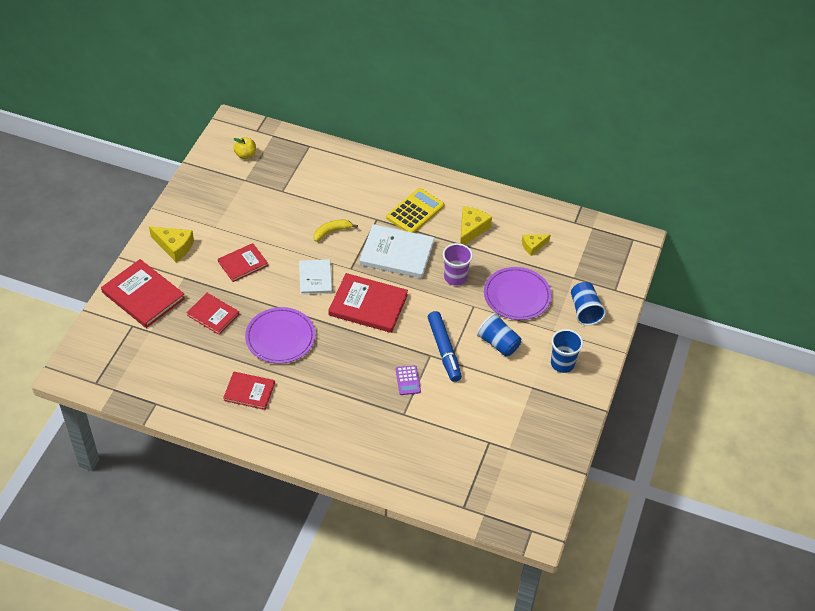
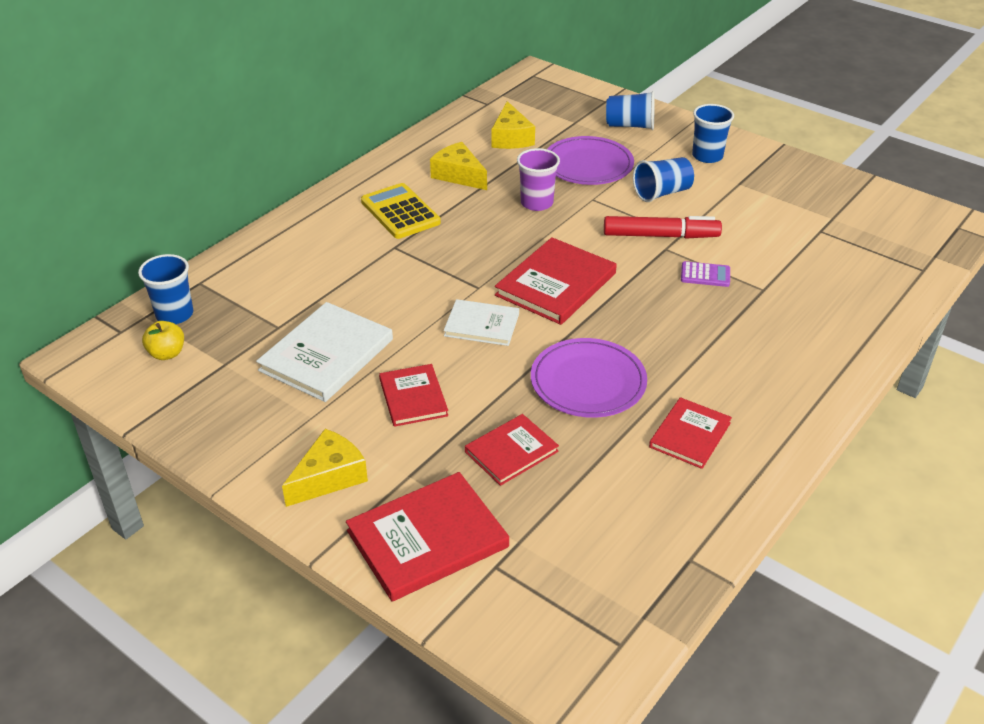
camera: 70 degrees left, 10 degrees down
(278, 146) = (174, 314): none -> blue cup
(332, 232) = (395, 292): yellow banana -> none
(396, 253) = (470, 242): white book -> white book (326, 355)
(444, 350) = (660, 236): blue marker -> red marker
(533, 246) = (511, 138): yellow cheese -> yellow cheese, size x1.54

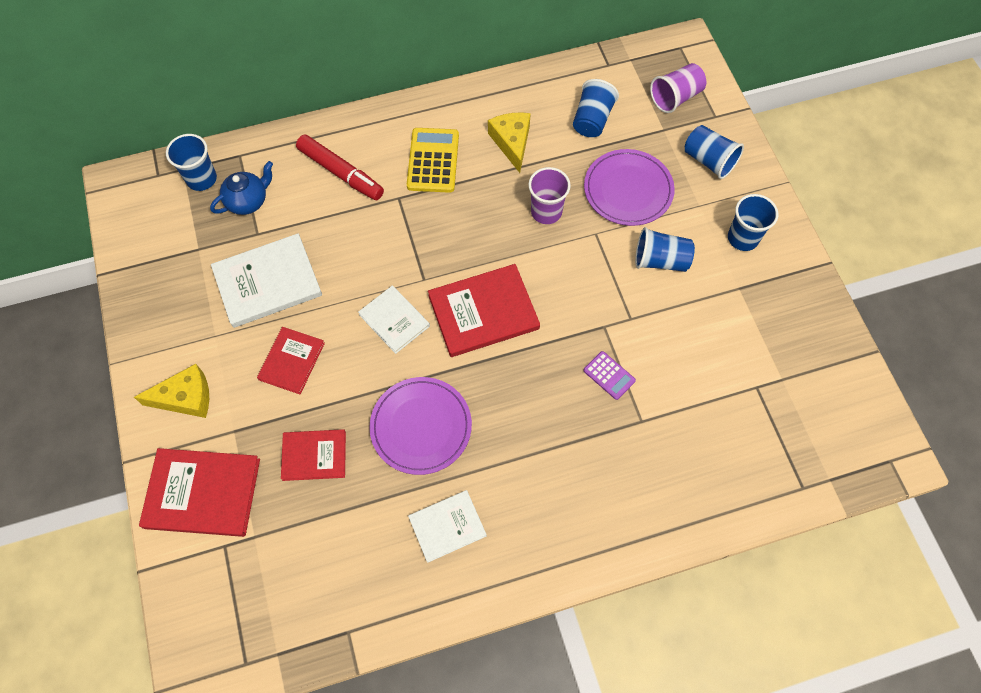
camera: 35 degrees right, 25 degrees up
(167, 353) = (171, 215): yellow apple -> none
(243, 309) = (248, 201): none -> blue teapot
(511, 138) = (592, 120): yellow cheese -> blue cup
(562, 102) = (675, 97): none -> purple cup
(660, 236) = (613, 309): red marker -> red marker (341, 173)
(690, 435) = (447, 526): red book -> white book

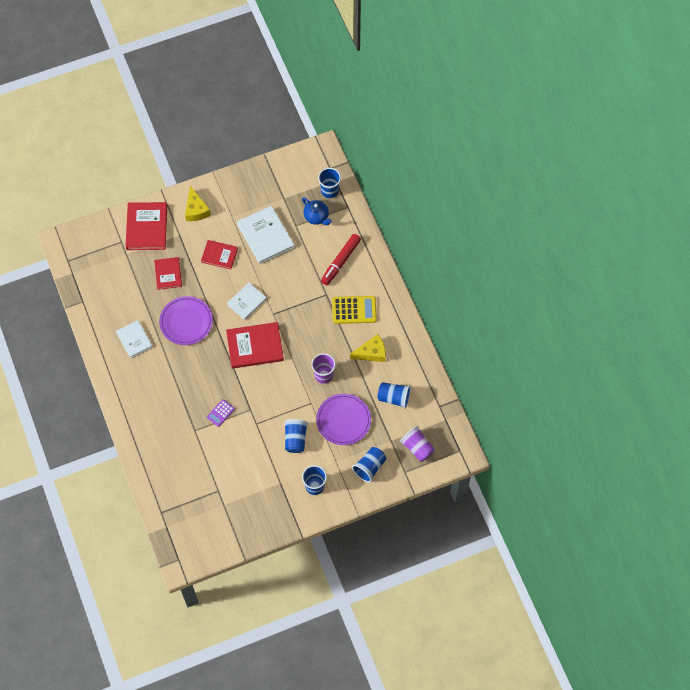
camera: 85 degrees right, 0 degrees up
(483, 312) = (255, 346): red book -> red book turned 75 degrees counterclockwise

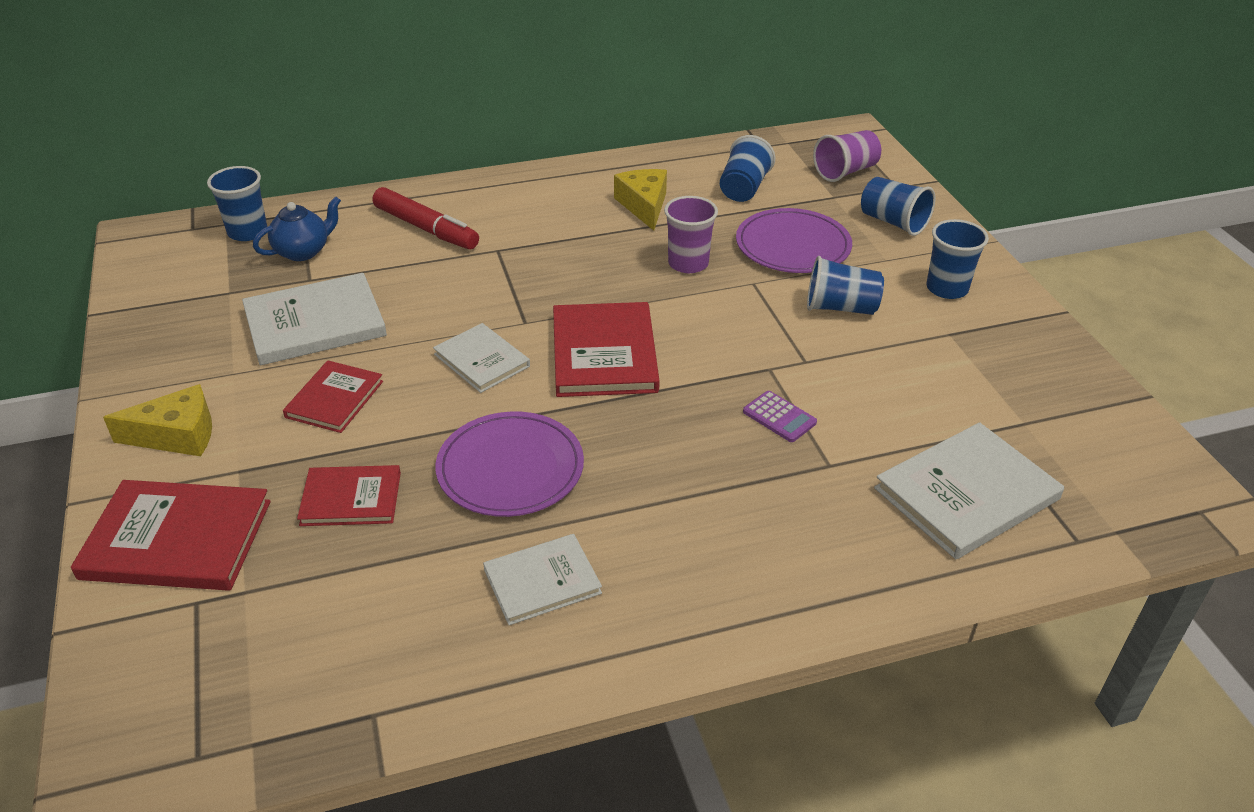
camera: 85 degrees left, 25 degrees down
(182, 477) = (966, 494): none -> white book
(354, 310) = (544, 219): yellow calculator -> none

